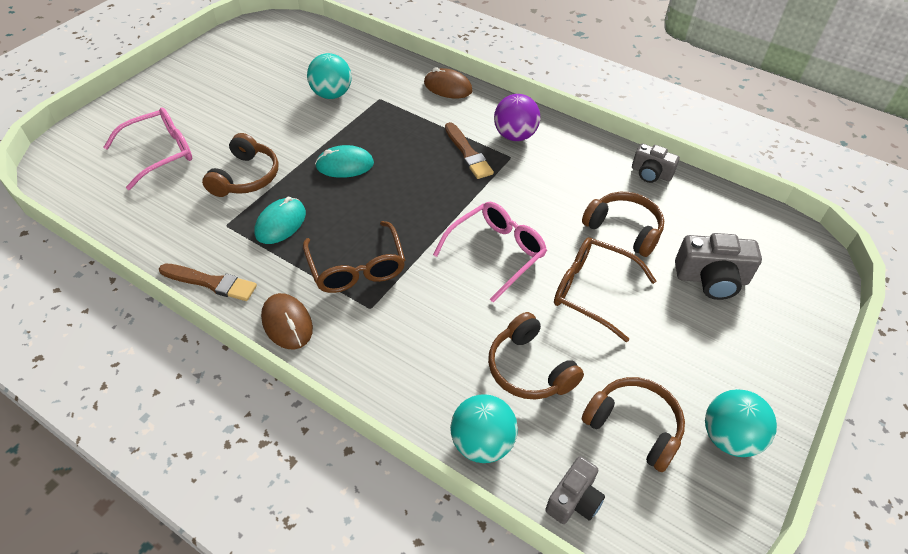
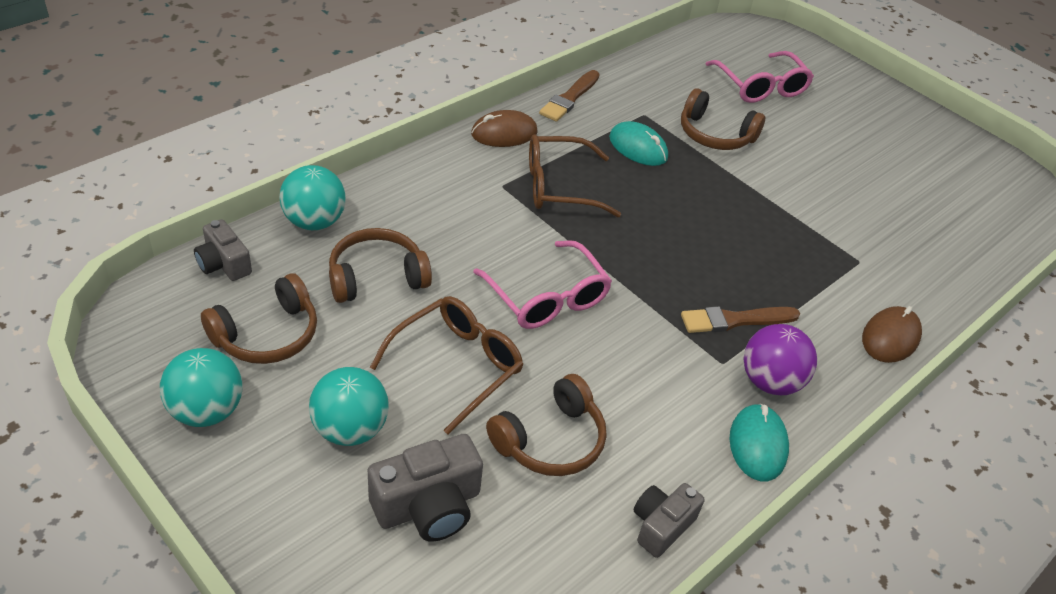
camera: 100 degrees right, 5 degrees down
(332, 94) = (868, 220): turquoise ball -> turquoise ball (350, 429)
(345, 165) = (725, 207): turquoise mouse -> turquoise mouse (758, 445)
(711, 279) = (428, 506): grey camera -> grey camera turned 135 degrees counterclockwise

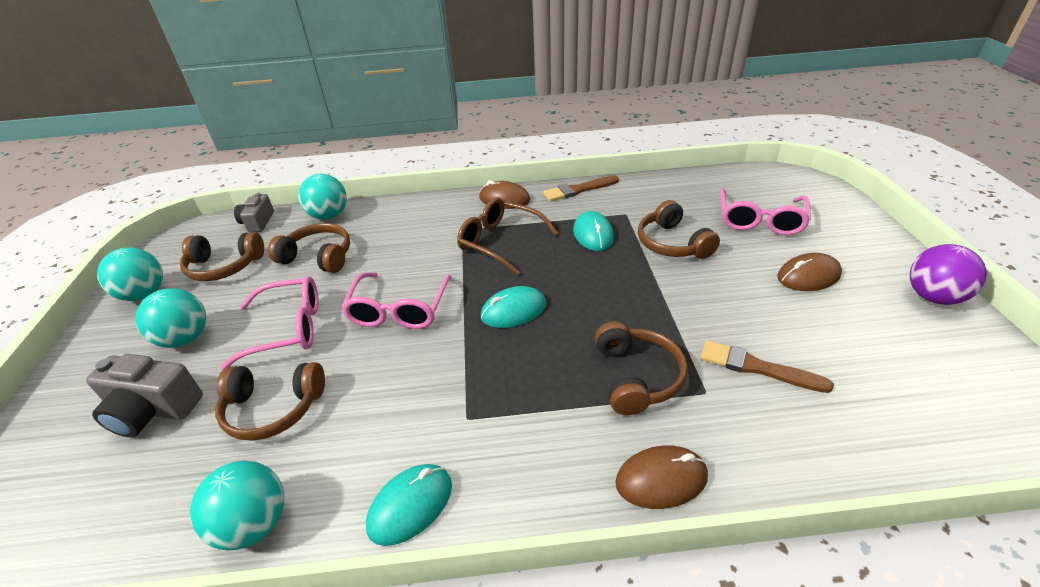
camera: 45 degrees right, 5 degrees down
(457, 365) = (288, 329): brown glasses -> pink glasses
(653, 254) = (513, 310): none -> turquoise mouse
(661, 525) = (254, 523): grey camera -> turquoise ball
(735, 320) = (519, 389): brown brush -> brown brush (757, 367)
(770, 381) = (488, 456): purple ball -> purple ball (933, 297)
(805, 270) = (636, 377): none -> brown headphones
(840, 132) = (808, 276): none -> brown mouse

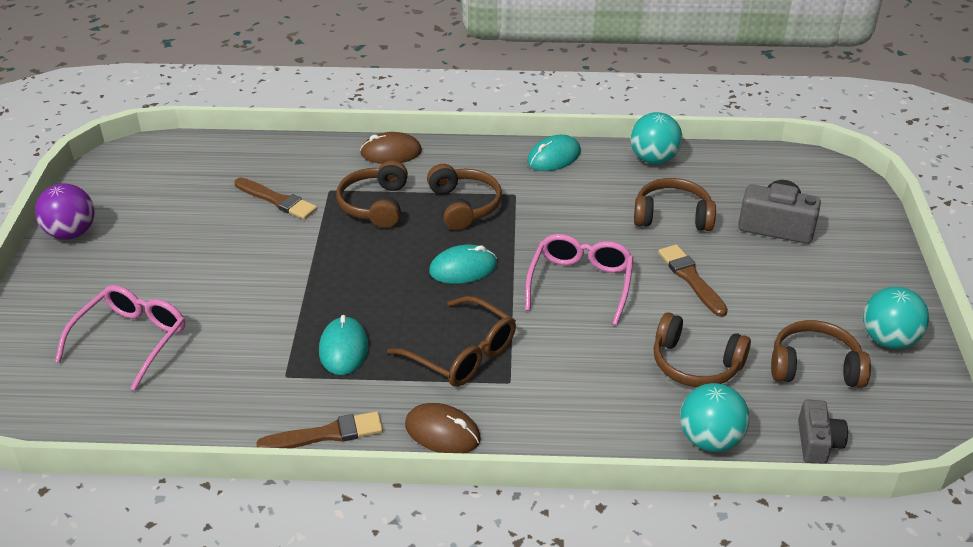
camera: 175 degrees left, 0 degrees up
(185, 338) = (795, 282): turquoise ball -> none
(288, 329) = (691, 278): pink glasses -> brown brush
(672, 243) = (259, 322): brown headphones -> brown headphones (464, 206)
(808, 276) = (155, 265): brown mouse -> none

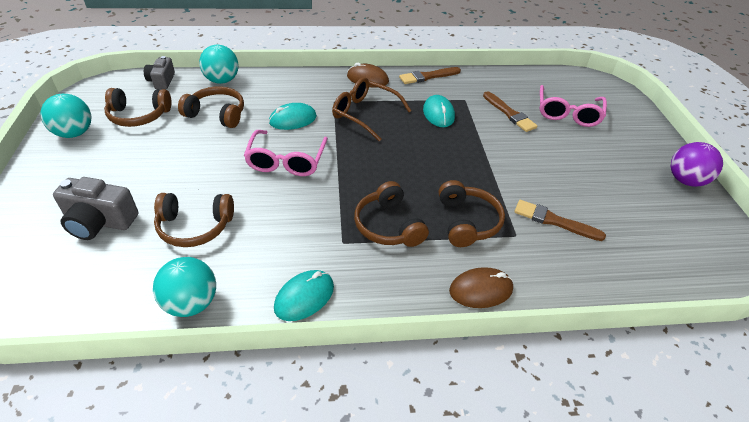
camera: 170 degrees right, 5 degrees up
(463, 268) = (376, 168): turquoise mouse -> turquoise mouse (293, 119)
(691, 278) = (199, 169): brown brush -> brown brush (509, 113)

